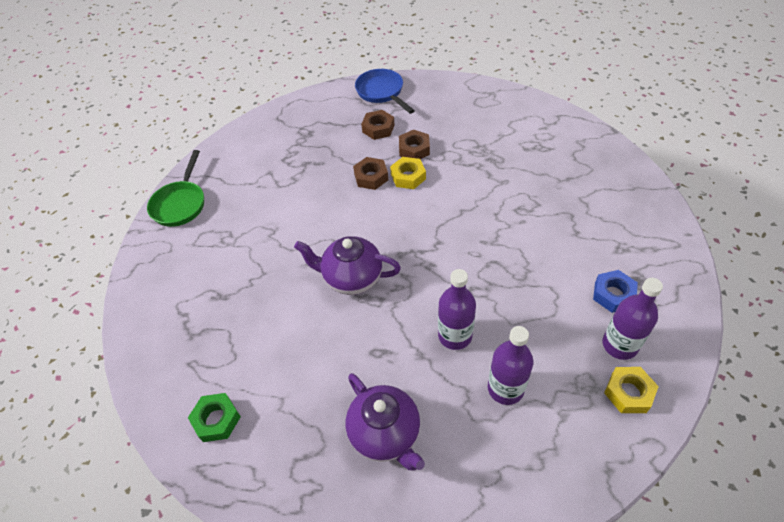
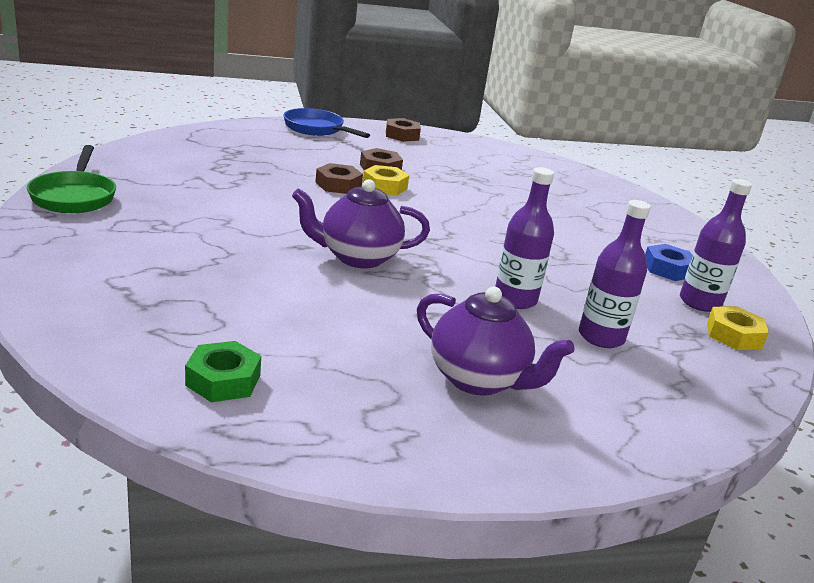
camera: 25 degrees left, 25 degrees down
(378, 128) = (327, 152): brown nut -> brown nut (402, 135)

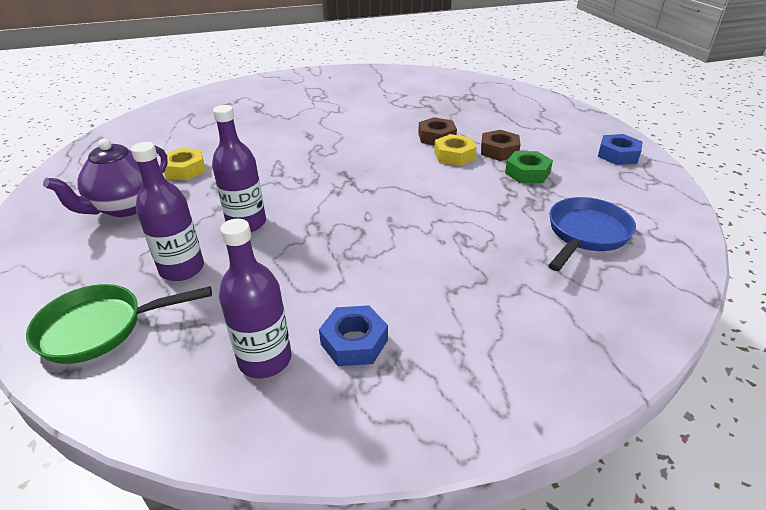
camera: 90 degrees right, 10 degrees up
(74, 196) = (344, 74): green pan -> green pan (100, 328)
(223, 380) = (141, 134): green nut -> green nut (527, 173)
(317, 129) = (568, 117): blue pan -> blue pan (585, 234)
(357, 257) = (299, 155): purple teapot -> none
(402, 135) = (618, 155): brown nut -> blue nut
(733, 335) = (185, 378): yellow nut -> yellow nut (185, 170)

